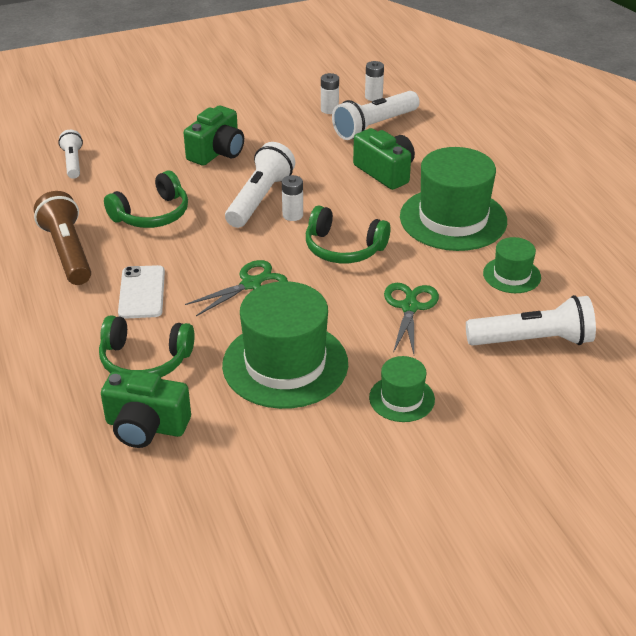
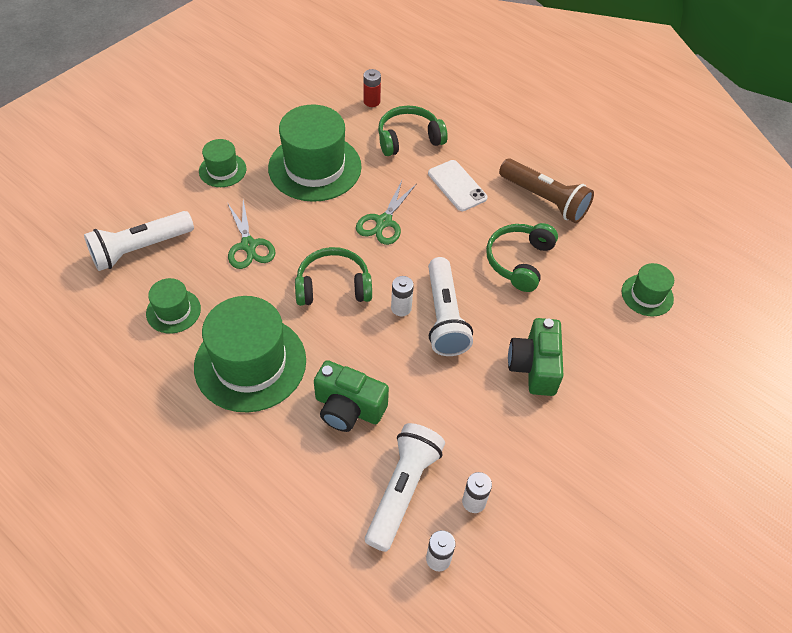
camera: 150 degrees right, 15 degrees up
(73, 162) = (647, 295): white flashlight -> green hat
(146, 426) = (371, 101): green camera -> red battery

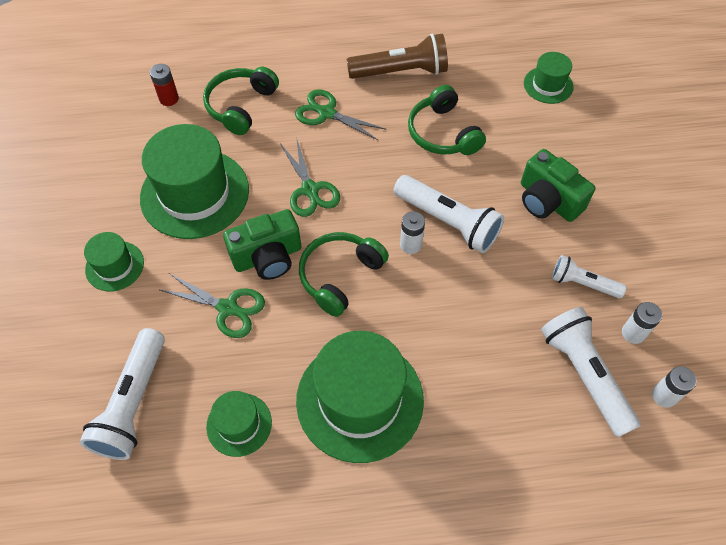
camera: 45 degrees left, 5 degrees up
(348, 408) = (474, 356): green camera -> green camera (268, 257)
(457, 186) = (327, 113): white phone -> green scissors
(483, 438) = (582, 283): none -> white flashlight

